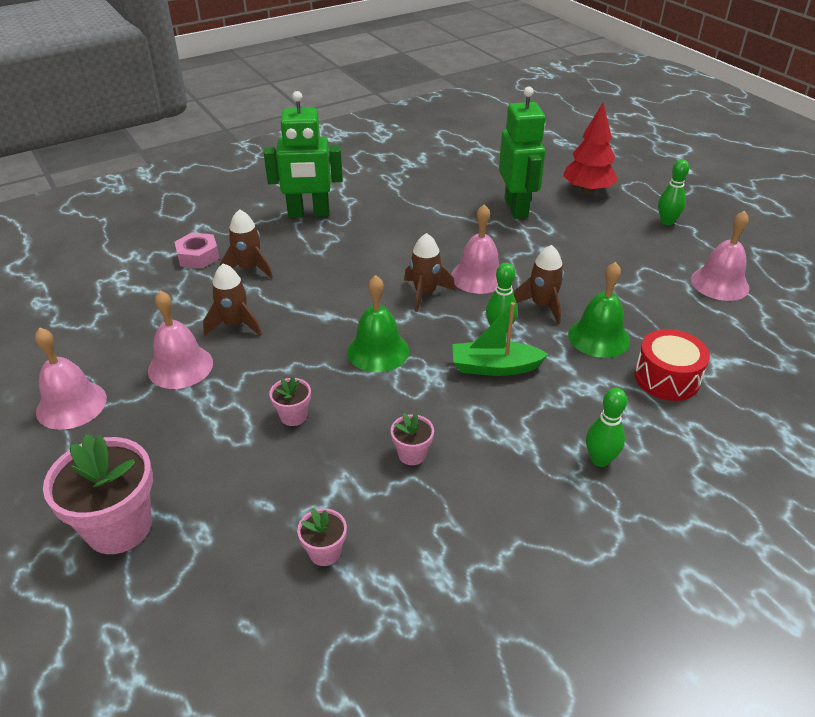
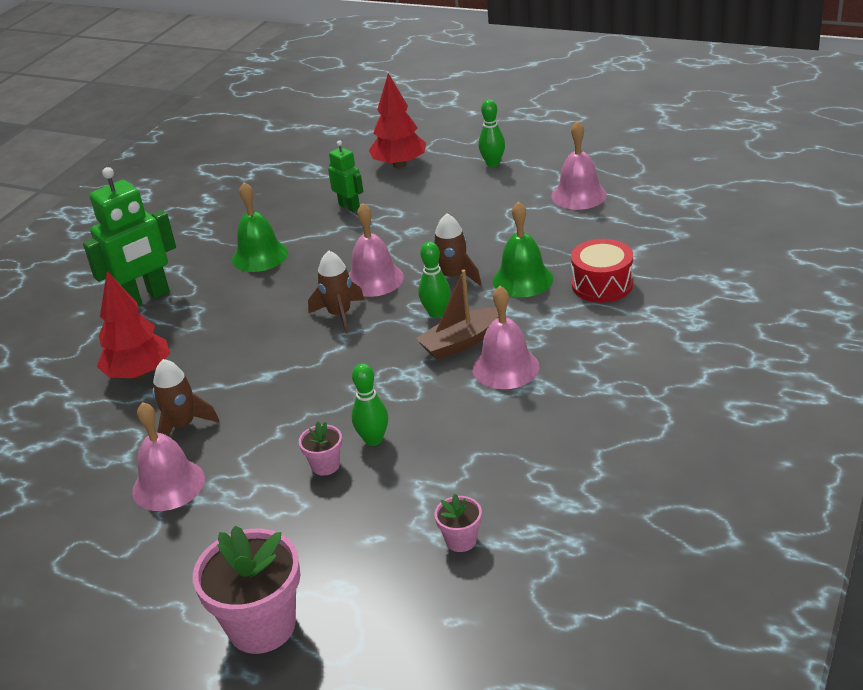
camera: 30 degrees left, 5 degrees down
(71, 404) = (92, 570): pink bell -> pink bell (505, 368)
(198, 256) = (69, 388): pink nut -> none
(249, 268) = (139, 373): brown rocket -> red tree
(378, 351) = (346, 379): green bell -> green bell (260, 256)
(412, 454) = (458, 438): pink flower pot -> none
(494, 367) = (460, 342): green boat -> brown boat
(516, 208) = (349, 207): green robot -> green robot, size x0.55
(600, 460) = (606, 366): green bowling pin -> green bowling pin (373, 440)

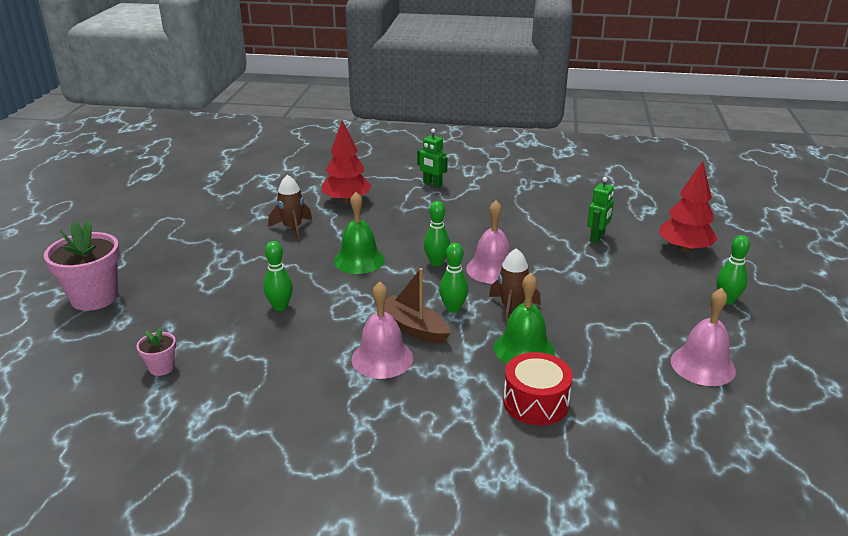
camera: 70 degrees right, 5 degrees down
(145, 299) = (432, 184): green robot -> green robot, size x0.55
(168, 485) = (232, 236): pink bell -> none
(260, 256) = (504, 214): green bell -> green bell (359, 260)
(325, 465) = (250, 291): pink flower pot -> none
(339, 315) = (436, 263): brown rocket -> green bowling pin

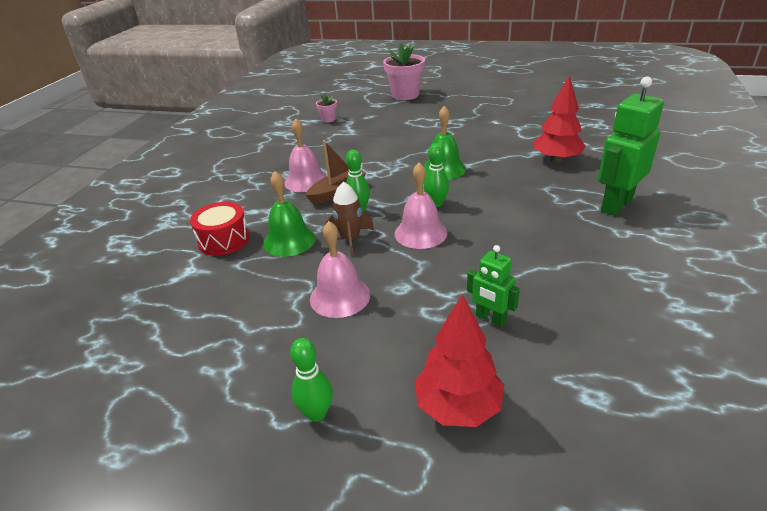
camera: 100 degrees right, 5 degrees up
(280, 307) = (381, 144): green bowling pin -> none
(292, 228) = (498, 140): brown rocket -> none
(432, 184) = (616, 204): green robot -> green robot, size x1.83
(702, 365) = (212, 349): pink bell -> pink bell (340, 296)

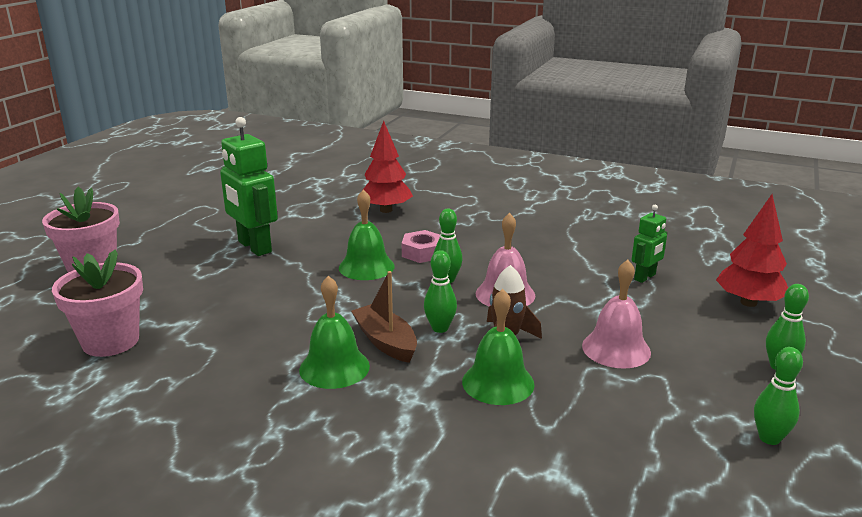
camera: 85 degrees left, 10 degrees down
(203, 385) = (769, 438): none -> green bowling pin
(224, 240) = (481, 443): red drum -> none
(306, 181) = (334, 367): pink bell -> green bell
(328, 119) = (110, 341): pink flower pot -> pink flower pot, size x2.07
(480, 187) = (422, 252): none -> pink nut
(616, 204) = (484, 203): green robot -> green robot (254, 247)

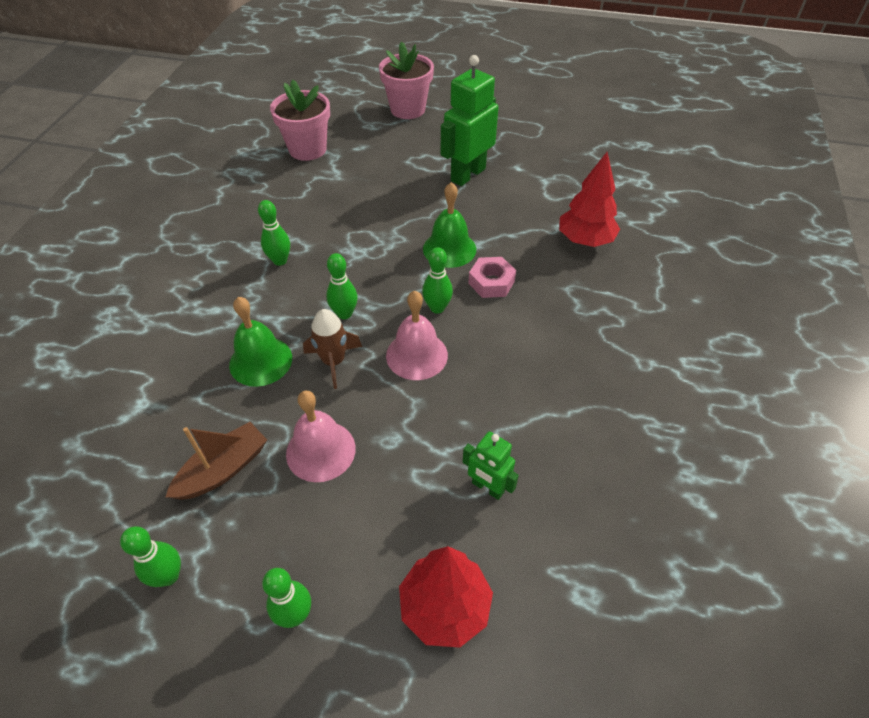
camera: 80 degrees right, 25 degrees up
(334, 367) = (280, 261): green bell -> green bowling pin
(385, 342) = (319, 283): brown boat -> brown boat (223, 469)

